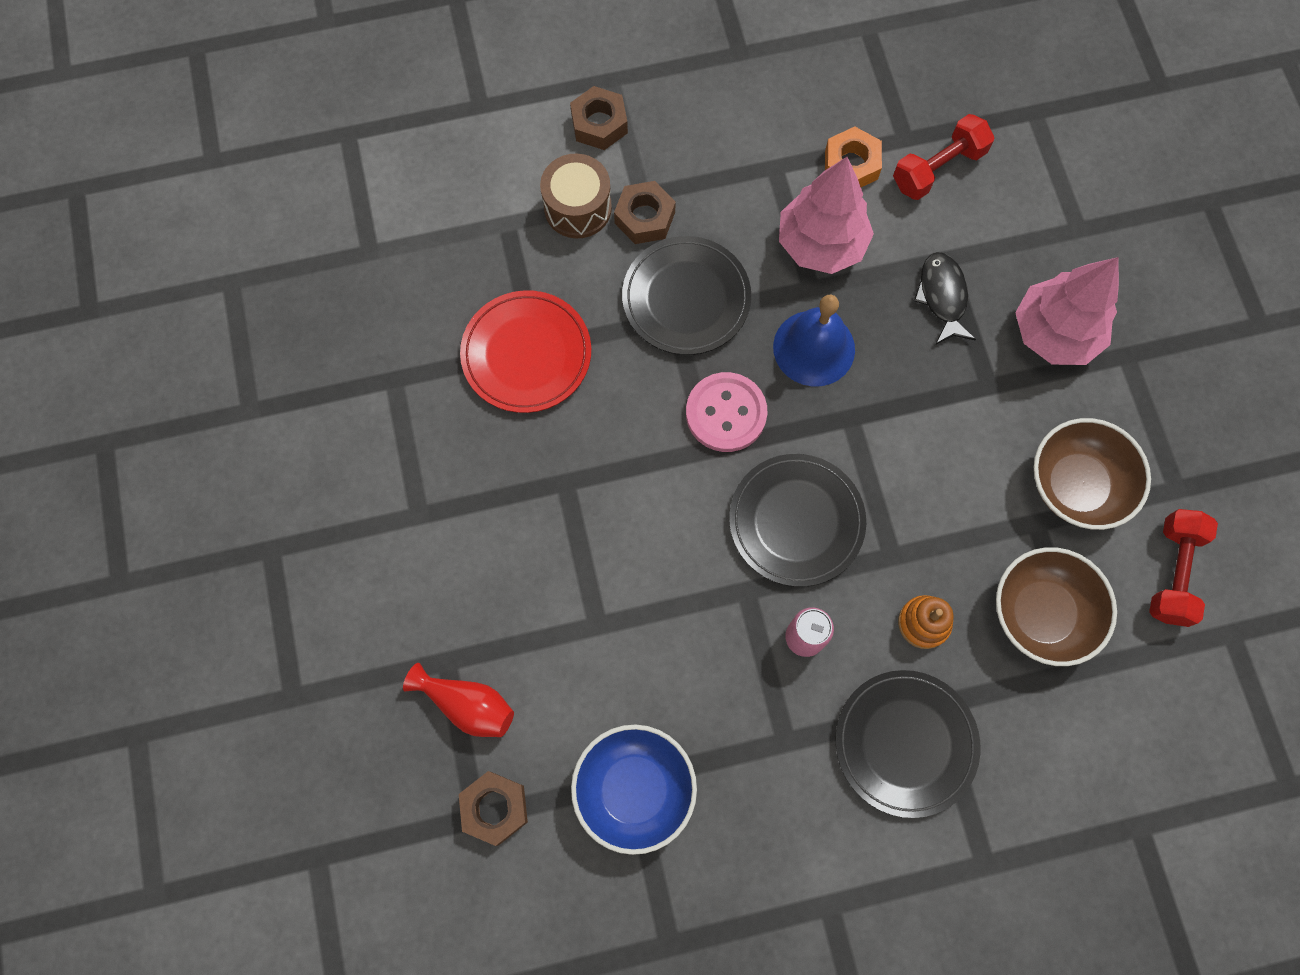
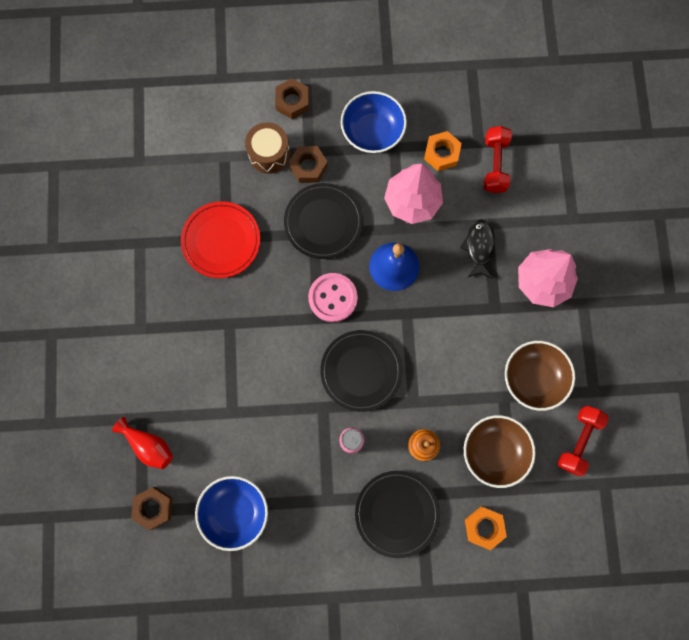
camera: 10 degrees right, 5 degrees up
(735, 150) = (372, 132): none -> blue bowl
(938, 168) = (495, 165): red dumbbell -> red dumbbell turned 60 degrees counterclockwise
(1053, 740) = (484, 527): none -> orange nut

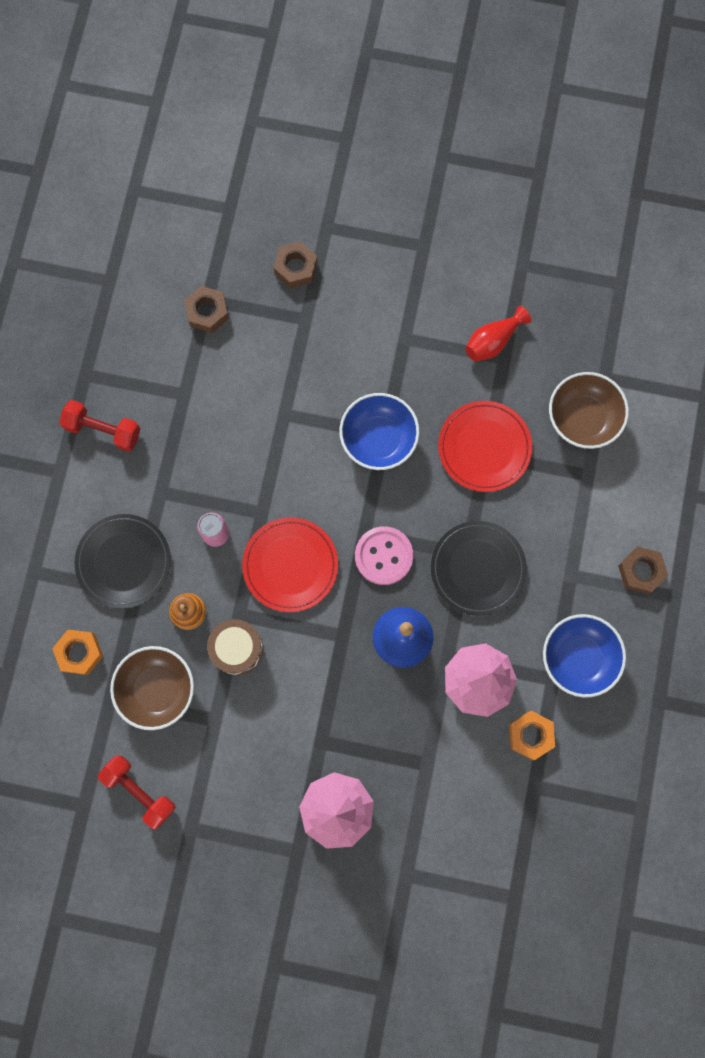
camera: 105 degrees right, 0 degrees up
(149, 445) = (273, 321): red vase -> red vase (493, 341)
(235, 511) = (178, 393): blue bowl -> blue bowl (378, 439)
(269, 153) = (579, 527): brown drum -> brown drum (237, 649)
(308, 167) = (551, 569): brown nut -> brown nut (296, 268)
(361, 371) = (290, 565): black plate -> red plate
(479, 247) = (400, 745): black fish -> none
(495, 165) = (500, 797): red dumbbell -> red dumbbell (103, 430)
(533, 378) = (226, 761): brown bowl -> brown bowl (583, 418)

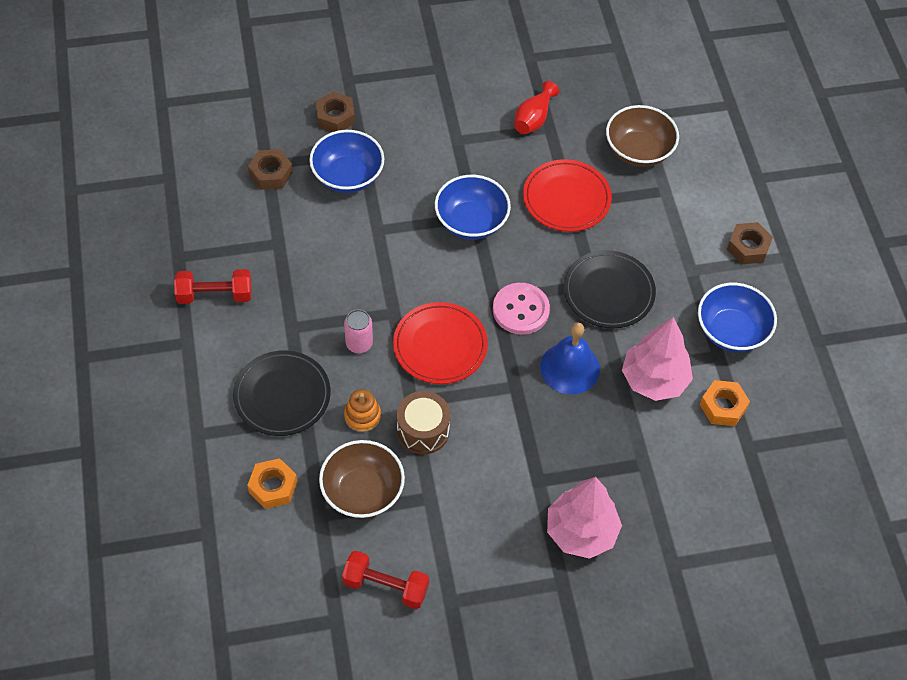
camera: 25 degrees left, 20 degrees down
(280, 342) = (347, 176): none -> blue bowl

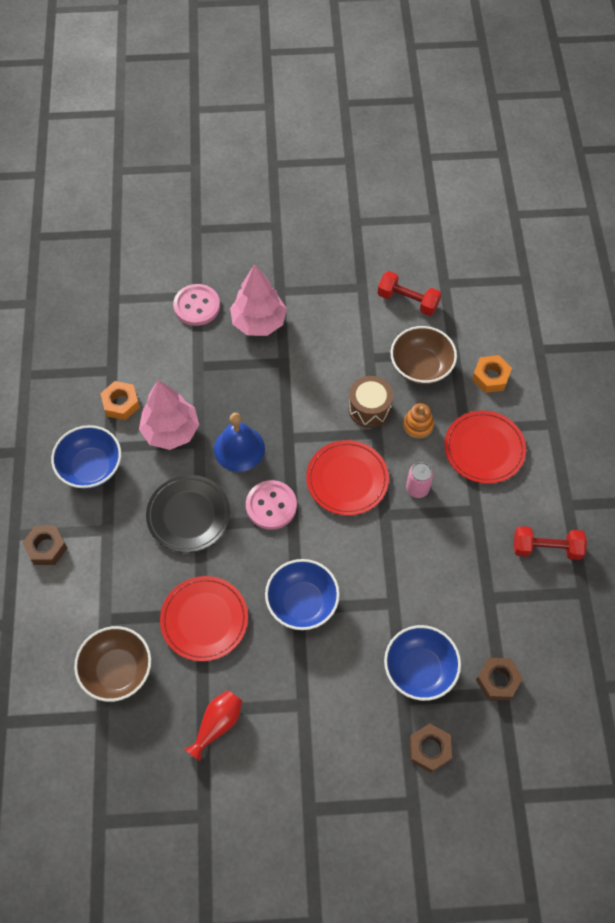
camera: 170 degrees left, 5 degrees up
(282, 395) = (484, 449): black plate -> red plate
(668, 547) = (197, 306): none -> pink button

